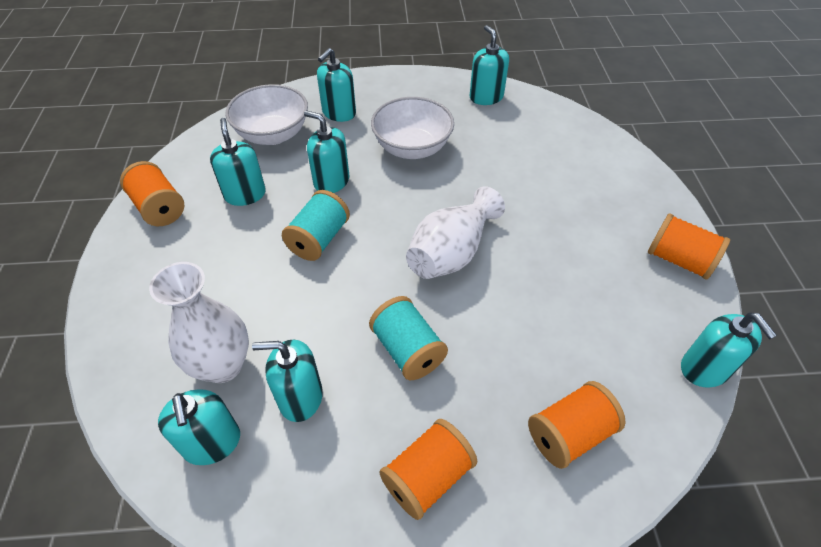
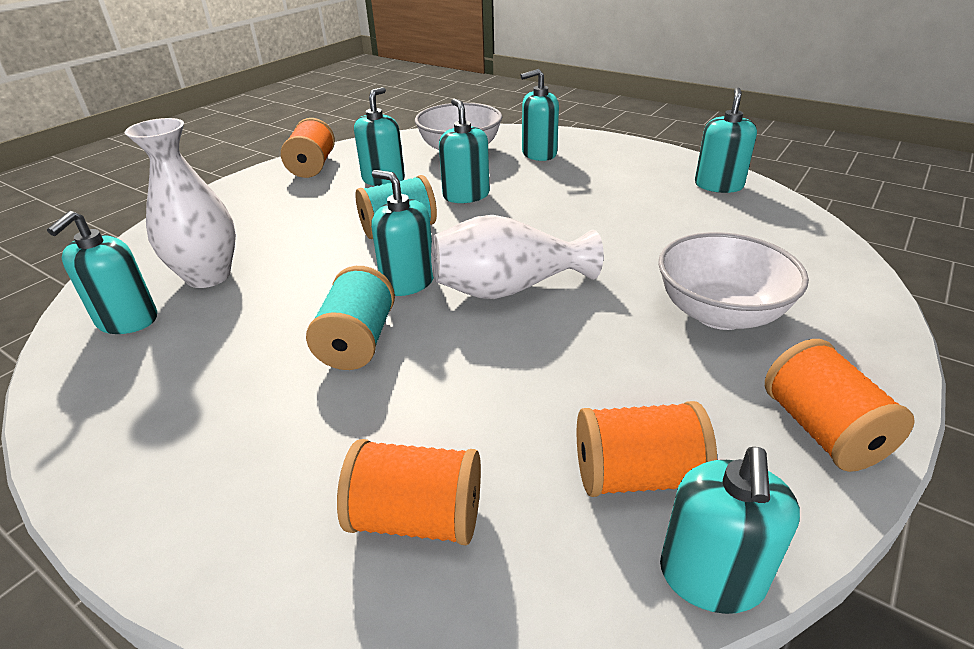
camera: 40 degrees right, 15 degrees down
(300, 397) = (225, 327): turquoise soap dispenser -> turquoise soap dispenser (408, 282)
(412, 148) = (578, 198): white bowl -> white bowl (720, 313)
(427, 477) = (227, 452): orange spool -> orange spool (637, 476)

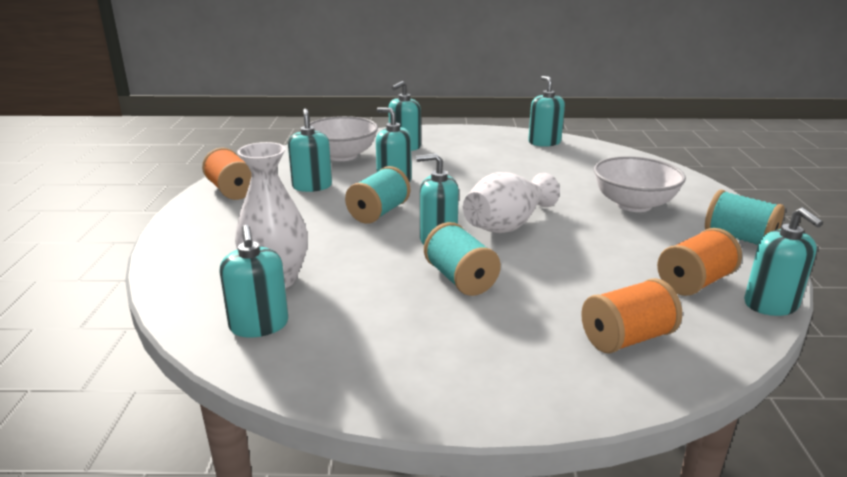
camera: 35 degrees left, 10 degrees down
(822, 430) = (739, 238): orange spool -> turquoise spool

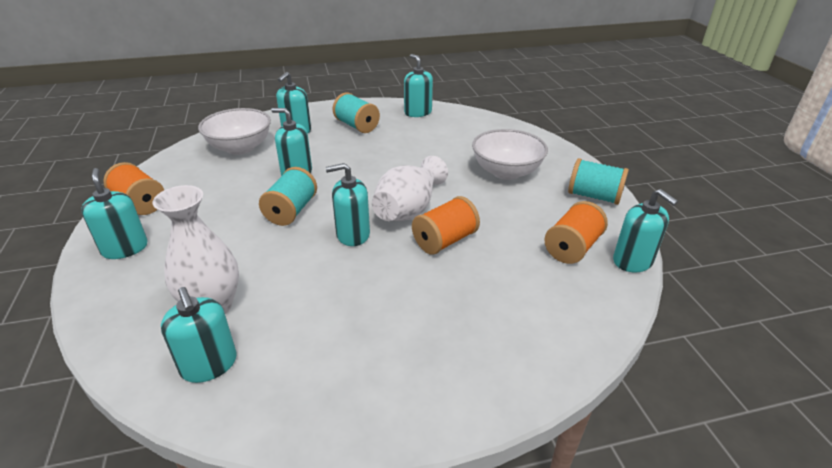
camera: 15 degrees left, 10 degrees up
(312, 186) = (220, 188): turquoise soap dispenser -> turquoise soap dispenser (125, 248)
(460, 279) = (383, 276): turquoise spool -> turquoise spool (356, 126)
(626, 338) = (535, 317): orange spool -> orange spool (445, 241)

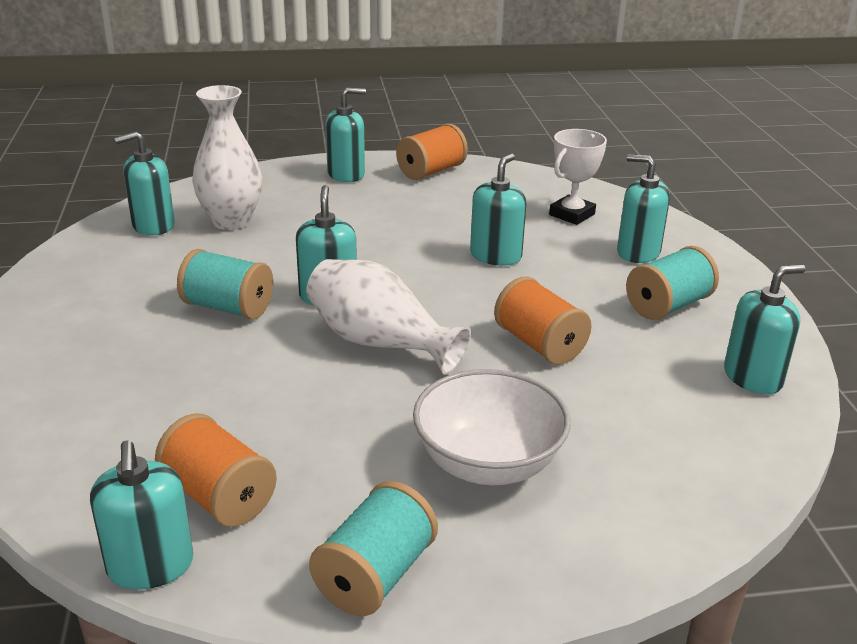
camera: 95 degrees right, 5 degrees down
(240, 148) = (572, 214): white bowl -> white trophy
(291, 211) = (395, 255): turquoise spool -> turquoise spool (228, 308)
(445, 241) = (287, 367): orange spool -> orange spool (539, 344)
(633, 261) = (150, 566): turquoise soap dispenser -> turquoise soap dispenser turned 75 degrees counterclockwise

